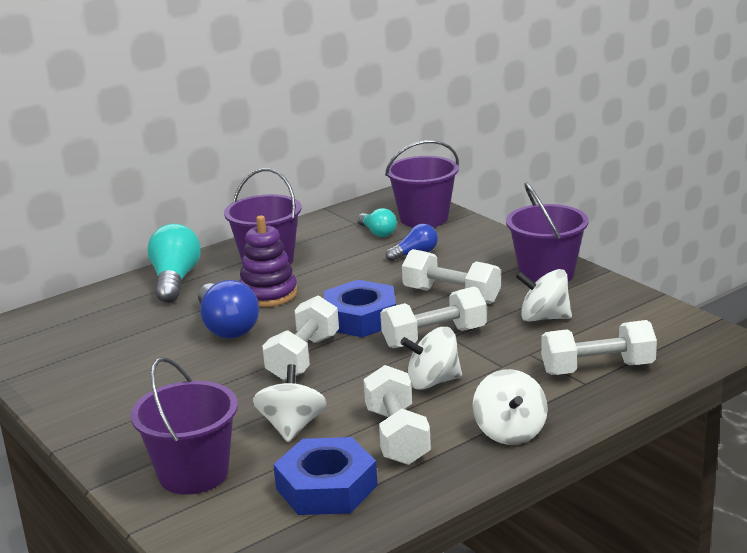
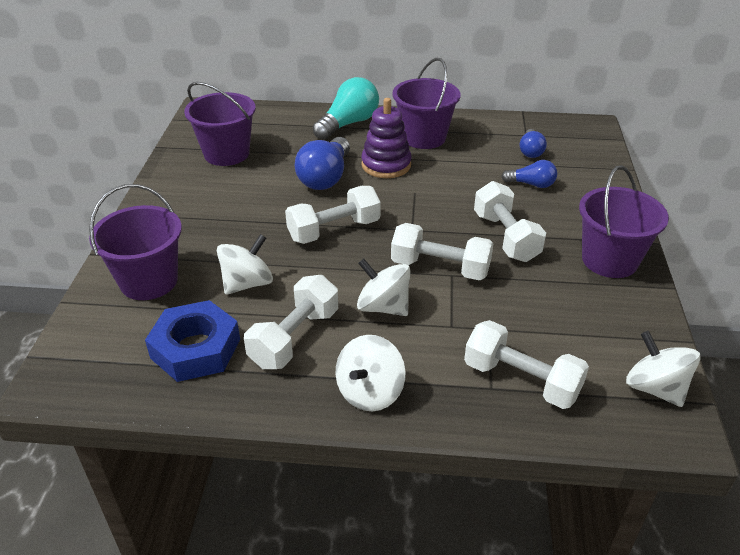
camera: 40 degrees right, 15 degrees up
(360, 318) = (415, 219): blue nut -> none
(378, 233) = (530, 151): turquoise light bulb -> blue light bulb
(424, 218) = (583, 155): purple bucket -> purple bucket (226, 153)
(544, 318) = (548, 301): white spinning top -> white spinning top (655, 388)

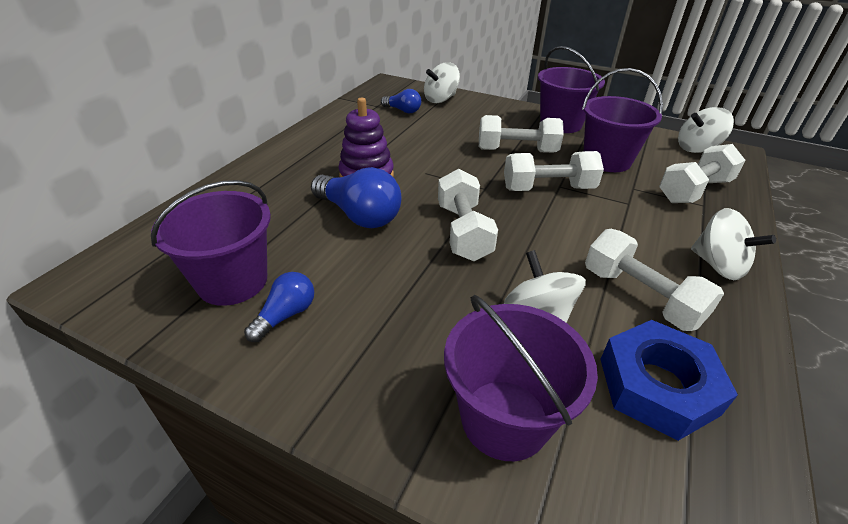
camera: 70 degrees left, 0 degrees up
(348, 123) = (263, 177): turquoise light bulb -> none
(383, 307) = (598, 230): white spinning top -> white spinning top (440, 99)
(423, 137) = (336, 146): purple bucket -> purple bucket (606, 160)
(440, 268) = (548, 189): white dumbbell -> white dumbbell turned 45 degrees clockwise
(531, 184) = (450, 123): blue light bulb -> blue light bulb (286, 315)

